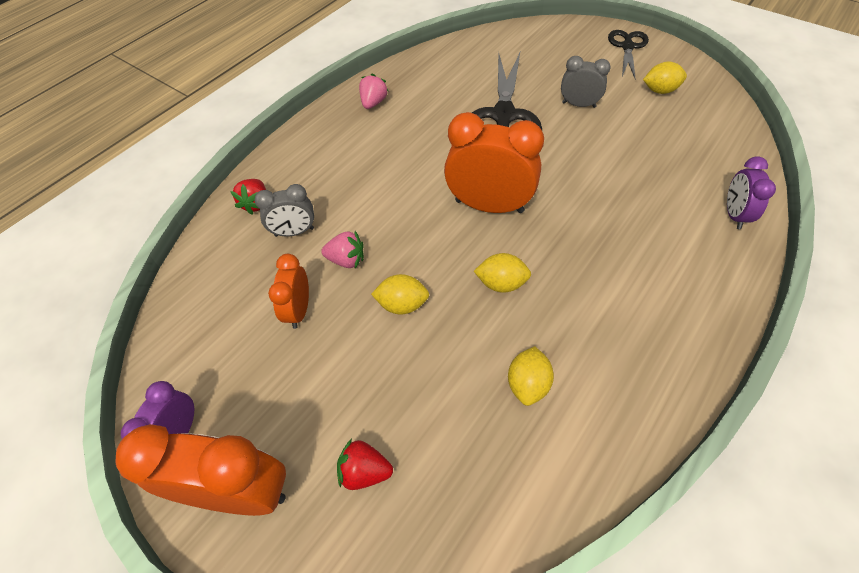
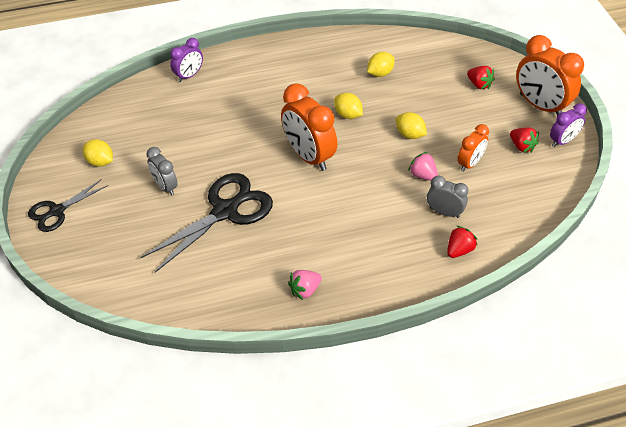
camera: 145 degrees left, 5 degrees down
(240, 383) = (521, 146): none -> red strawberry

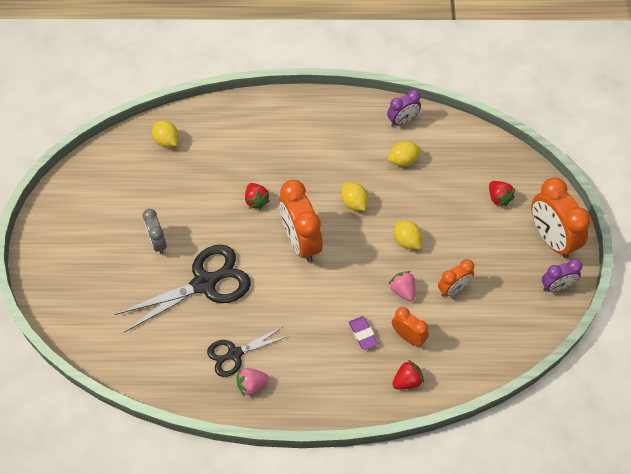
camera: 15 degrees right, 10 degrees up
(57, 211) = (54, 244): black scissors -> black scissors (235, 354)
(100, 162) = (106, 200): yellow lemon -> yellow lemon (166, 141)
(189, 75) = (214, 119): purple clock -> purple clock (402, 121)
(399, 220) = (363, 334): none -> purple eraser
(444, 212) = (408, 337): grey clock -> orange clock
(521, 146) = (513, 282): red strawberry -> red strawberry (256, 200)

